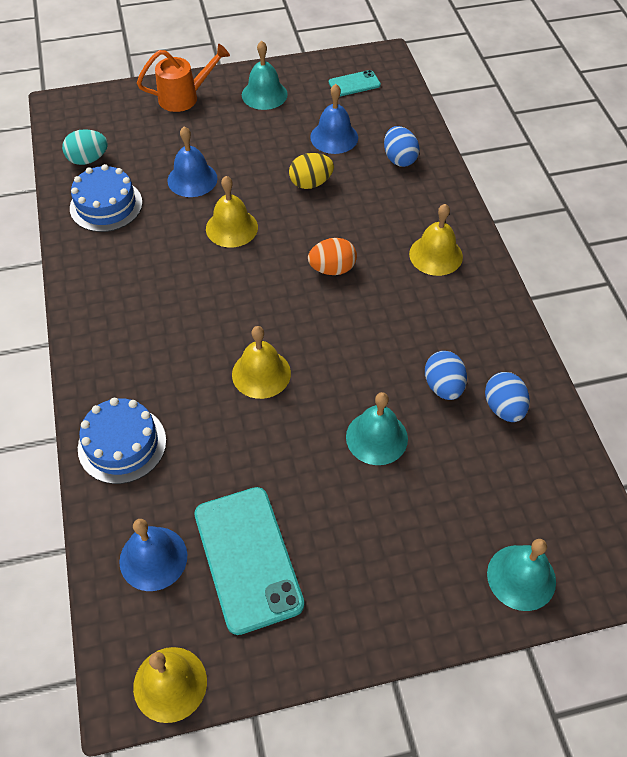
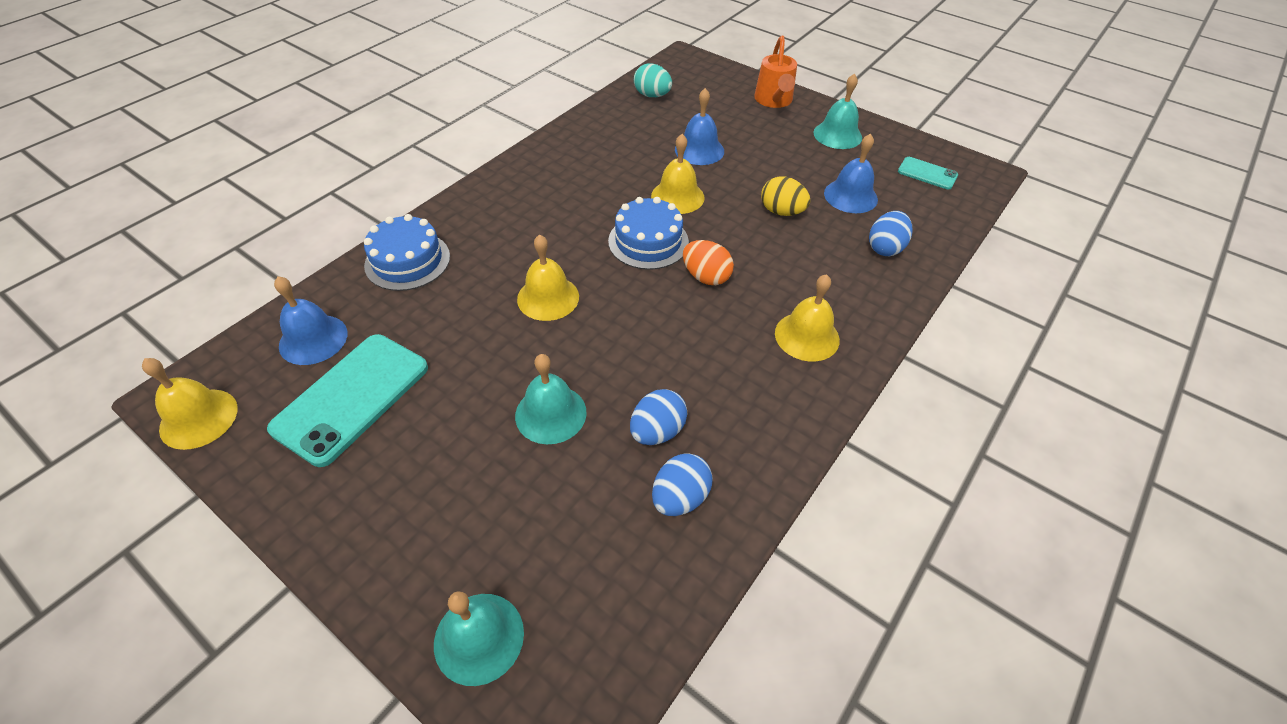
camera: 50 degrees right, 5 degrees down
(106, 205) = (621, 127): blue cake -> blue cake (648, 241)
(184, 97) = (773, 101): orange watering can -> orange watering can turned 60 degrees clockwise

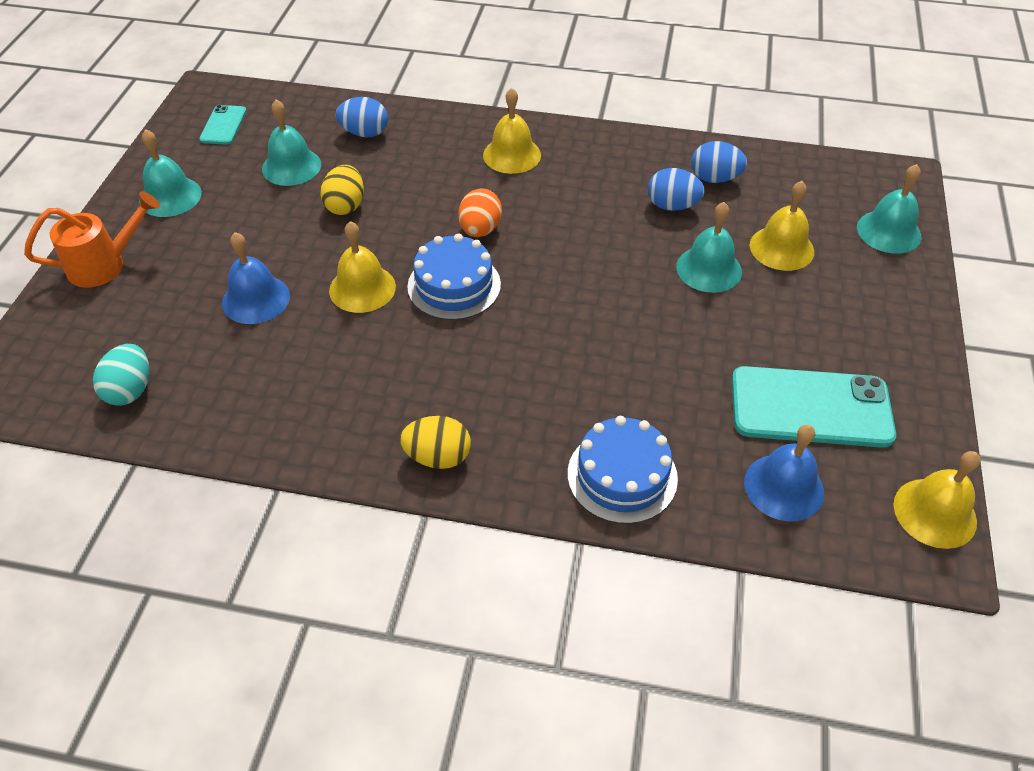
camera: 115 degrees left, 0 degrees up
(500, 188) = (438, 457): none -> yellow egg
(548, 297) = (587, 327): yellow bell -> yellow bell (781, 248)
(850, 196) = (291, 166): blue bell -> turquoise bell

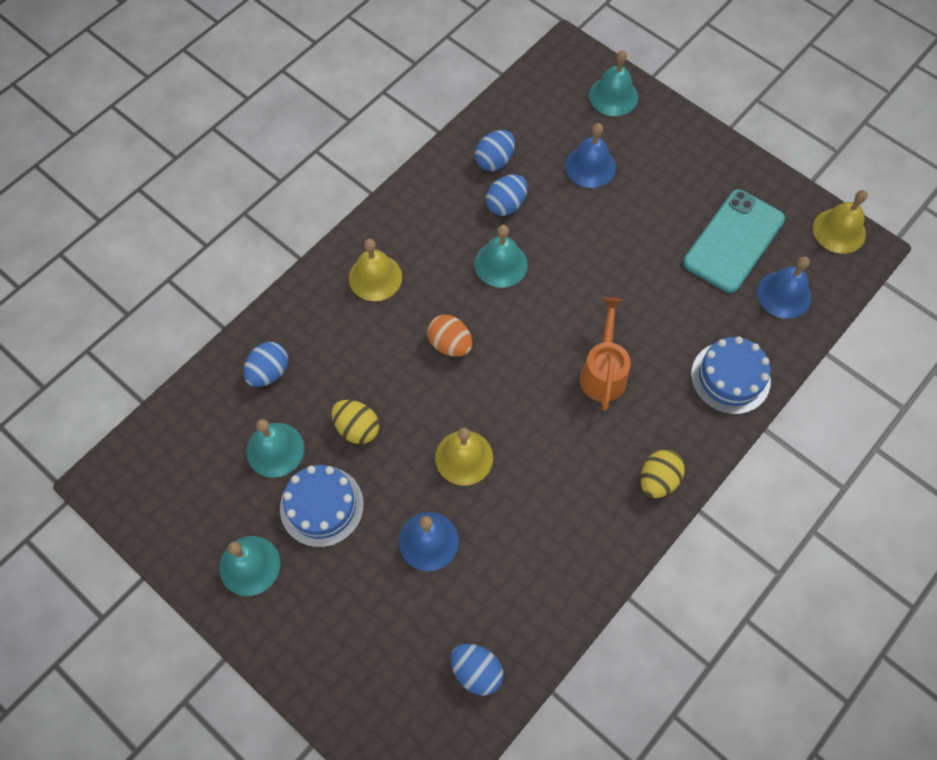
camera: 60 degrees left, 15 degrees up
(105, 265) = (310, 649): orange watering can -> orange watering can (603, 372)
(130, 390) = (476, 671): turquoise egg -> blue egg
(223, 125) = (173, 484): turquoise phone -> none
(454, 285) = (500, 392): blue cake -> blue cake (321, 506)
(709, 269) = (583, 221): turquoise bell -> turquoise bell (501, 264)
(781, 248) = (590, 166): yellow bell -> blue bell

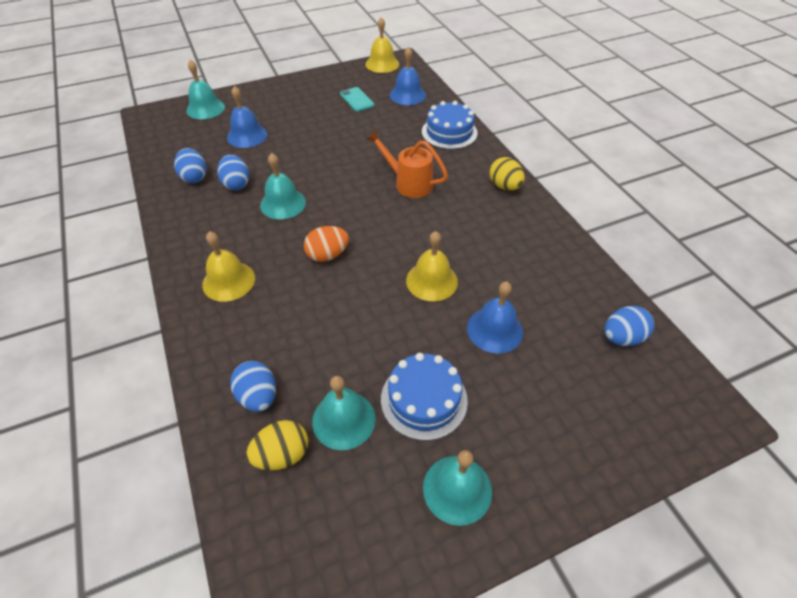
camera: 65 degrees left, 15 degrees down
(357, 428) = (362, 344): yellow egg -> yellow egg (282, 454)
(733, 241) = (357, 100): turquoise phone -> turquoise phone, size x0.51

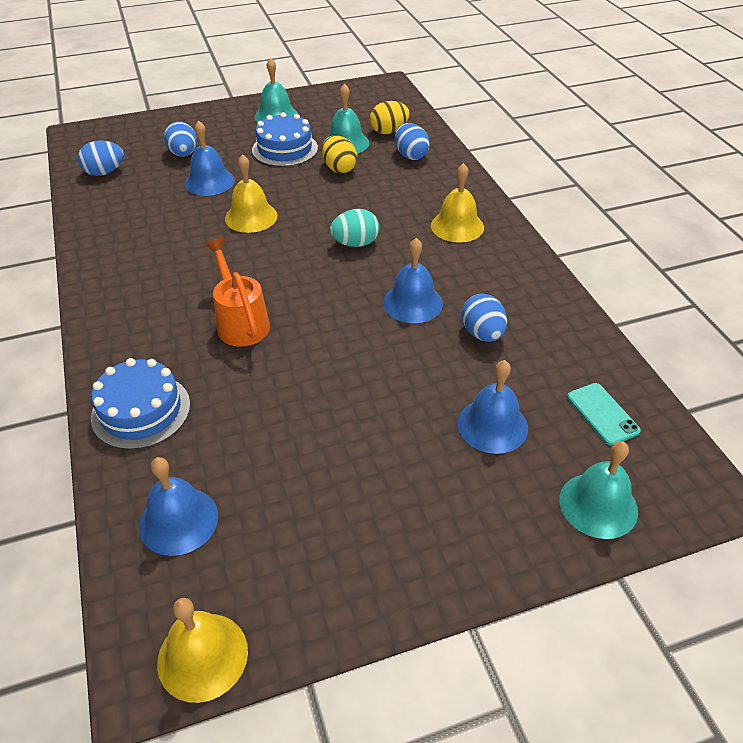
camera: 175 degrees left, 5 degrees down
(194, 177) = (548, 348): blue egg -> blue egg (183, 154)
(283, 203) = (413, 303): turquoise bell -> blue bell
(327, 255) = (355, 243): orange egg -> turquoise egg
(357, 100) = (288, 512): turquoise phone -> turquoise phone (602, 414)
(408, 183) = (241, 322): orange watering can -> orange watering can turned 150 degrees counterclockwise
(504, 186) = (113, 310): yellow egg -> yellow egg (339, 168)

